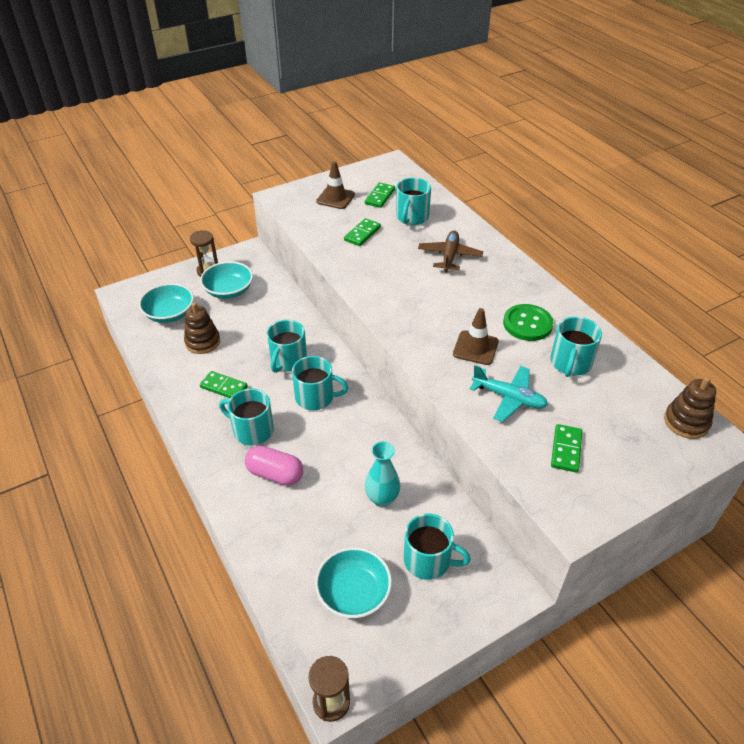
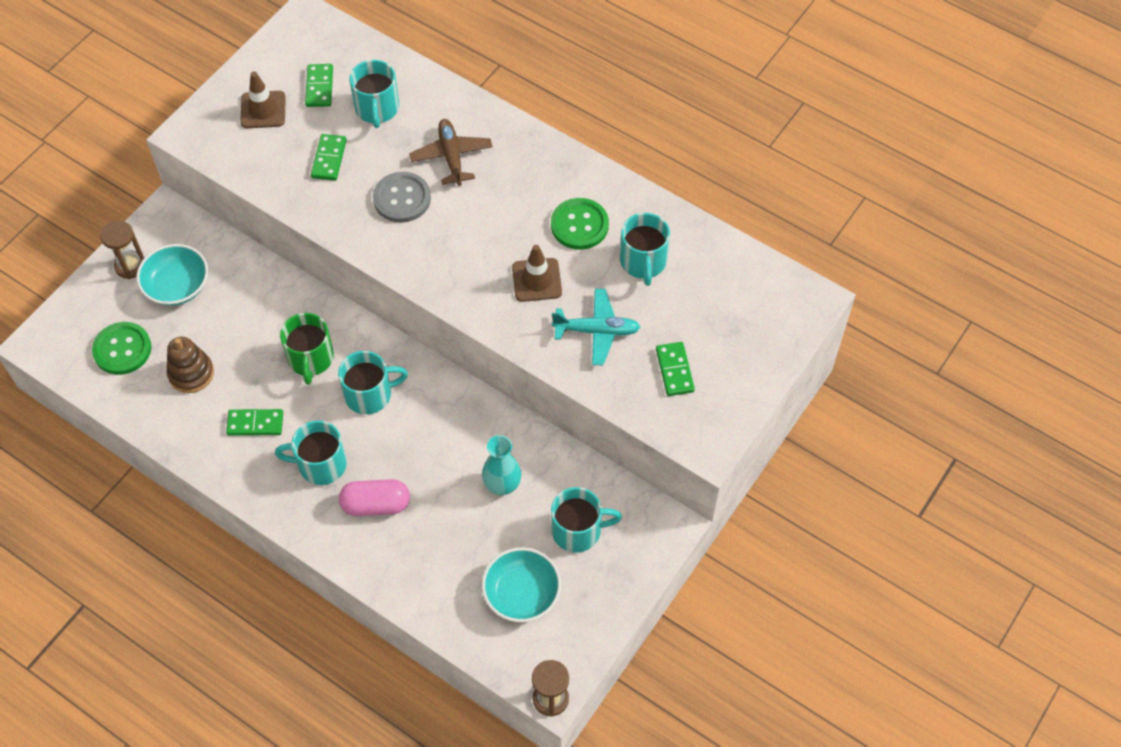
camera: 25 degrees left, 15 degrees up
(169, 314) = (122, 349): turquoise bowl -> green button
(288, 361) = (310, 359): turquoise mug -> green mug
(400, 269) = (402, 198): none -> grey button
(686, 422) = (778, 291): brown stacking toy -> none

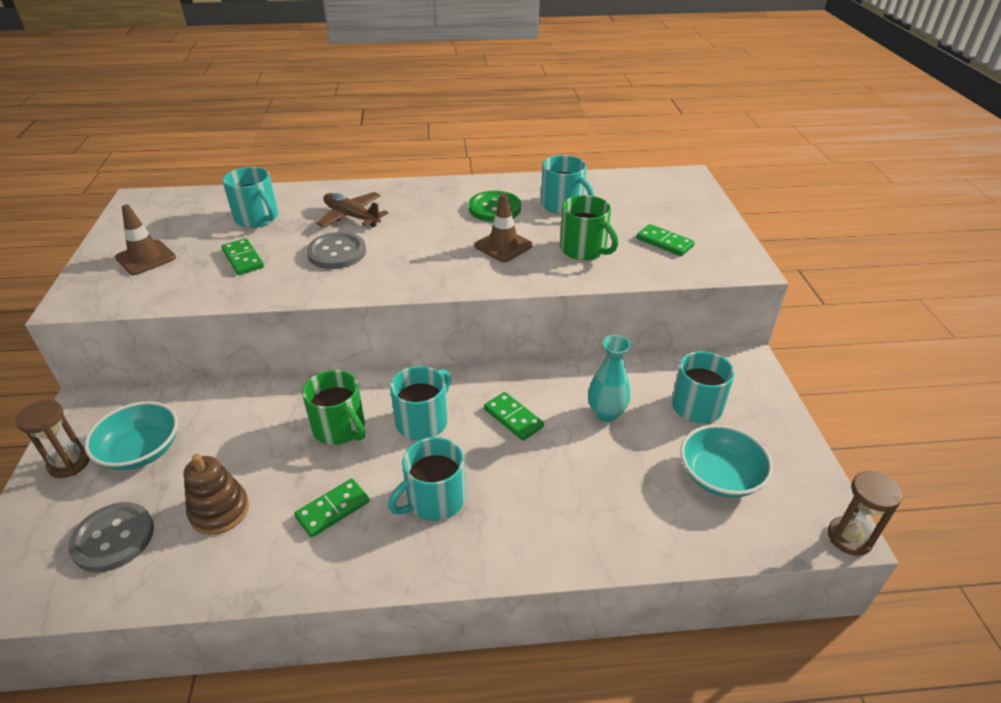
camera: 40 degrees left, 20 degrees down
(122, 349) = (113, 538): green button -> grey button
(319, 87) = (190, 227): green domino -> green domino (513, 418)
(376, 504) = (522, 496): pink capsule -> none
(597, 331) = (584, 249): turquoise plane -> green mug

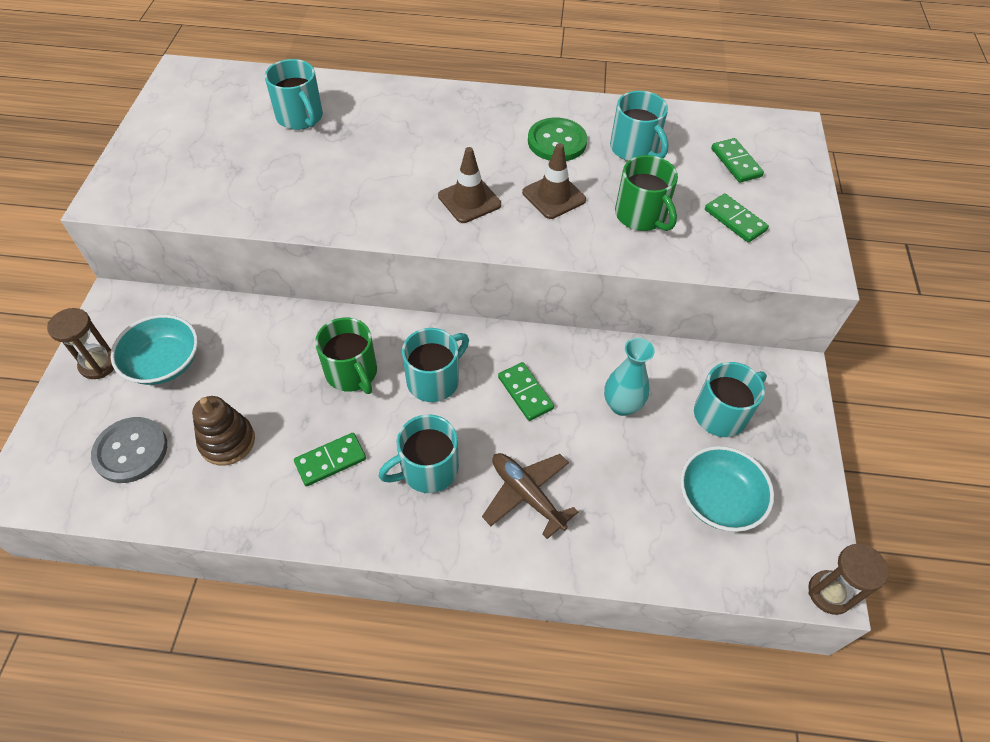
camera: 10 degrees right, 15 degrees up
(146, 258) = (182, 154): brown traffic cone -> brown traffic cone (469, 200)
(243, 259) = (278, 170): green domino -> green domino (735, 162)
(337, 252) = (375, 177): grey button -> none
(351, 217) = (399, 130): brown plane -> brown plane (527, 495)

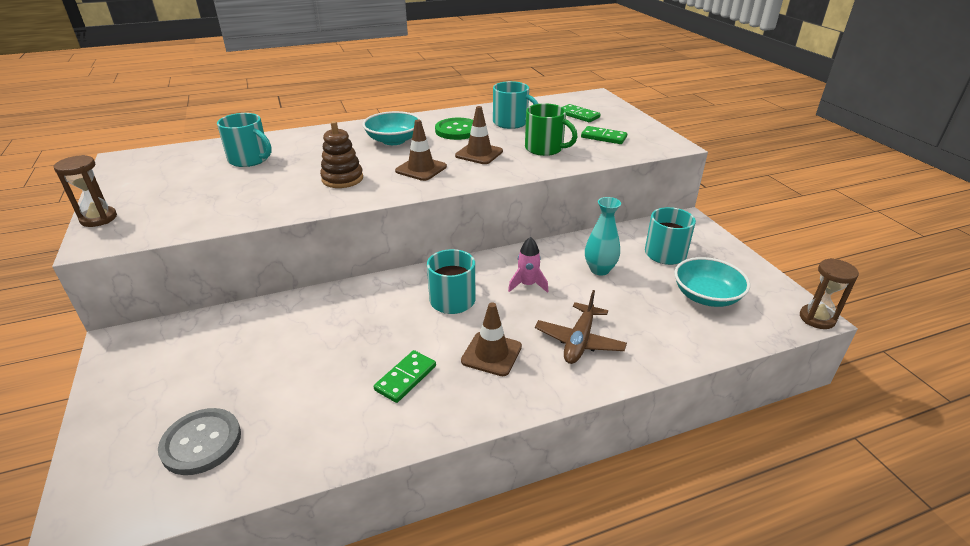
camera: 25 degrees left, 20 degrees down
(98, 364) = (125, 391): brown hourglass -> brown hourglass (98, 218)
(164, 363) = (197, 367): turquoise bowl -> turquoise bowl (394, 140)
(227, 441) = (299, 399): brown stacking toy -> brown stacking toy (342, 179)
(352, 373) = (382, 317): green mug -> none
(427, 469) = (491, 354): turquoise mug -> brown traffic cone
(525, 393) = (527, 285): green domino -> pink rocket
(527, 495) = (579, 341): brown plane -> brown plane turned 90 degrees counterclockwise

